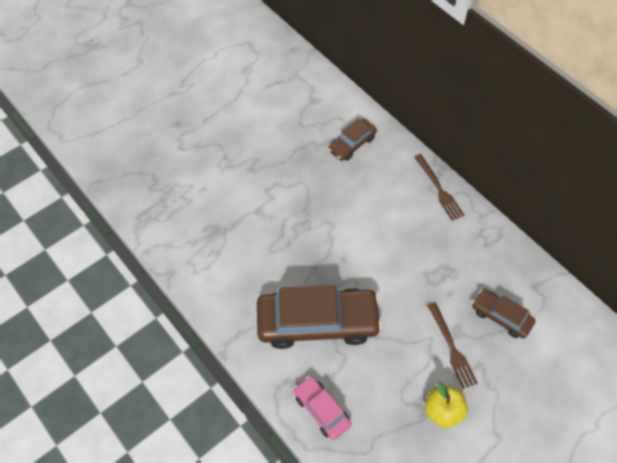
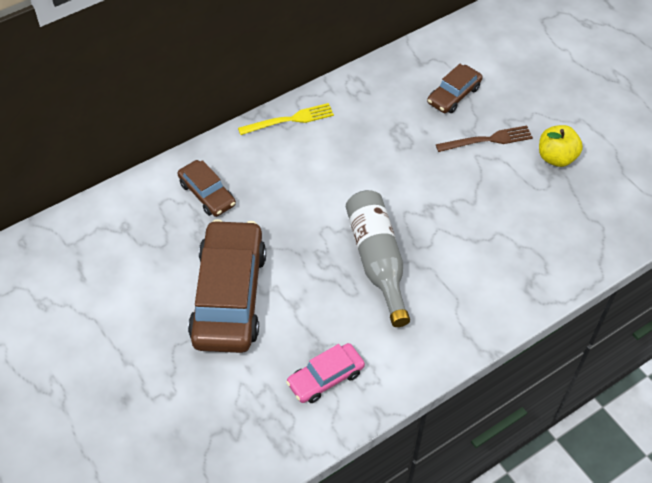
camera: 85 degrees left, 5 degrees down
(304, 264) = (377, 260): none -> grey bottle
(317, 322) = (455, 254): brown car -> brown car (229, 296)
(322, 410) = (559, 260): pink car -> pink car (325, 378)
(439, 189) = (289, 120): brown fork -> yellow fork

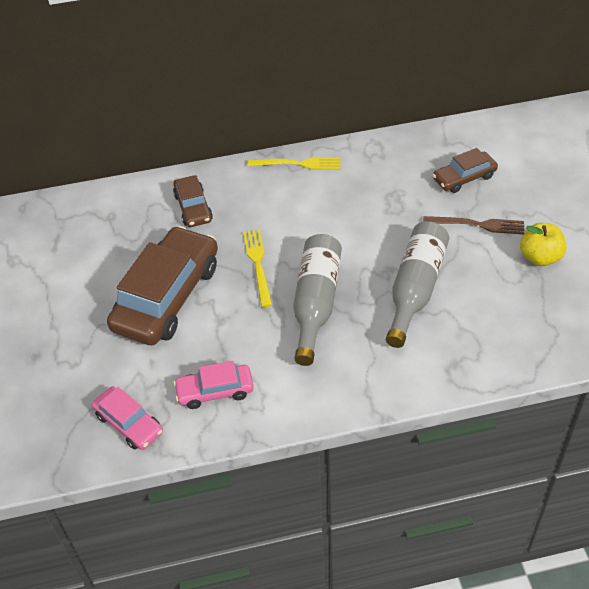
camera: 25 degrees right, 5 degrees down
(258, 437) = (129, 423): none -> pink car
(302, 236) = (258, 264): none -> yellow fork
(461, 219) = (415, 289): none -> grey bottle

